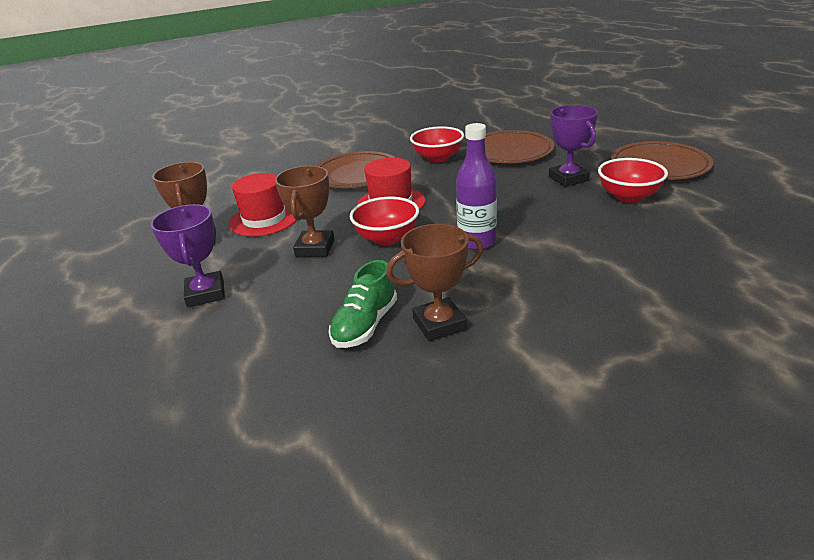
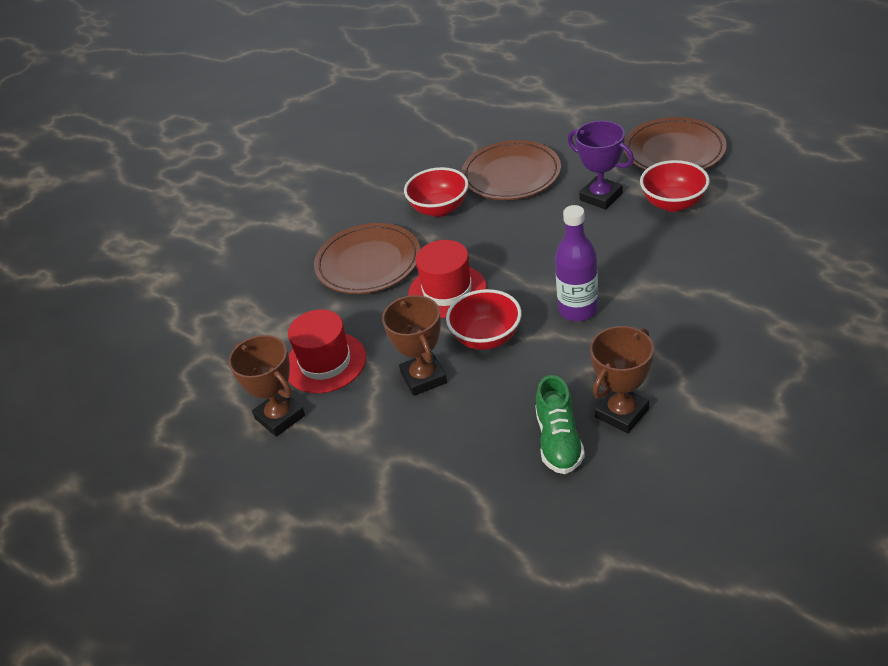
camera: 25 degrees left, 10 degrees up
(206, 293) = (366, 475): purple trophy -> none

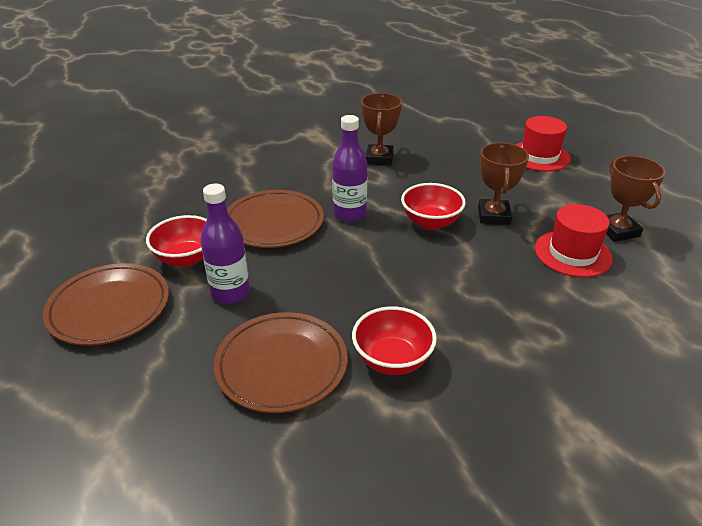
camera: 160 degrees left, 5 degrees down
(368, 263) = (504, 327): brown plate -> brown plate (274, 223)
(447, 291) = (439, 267): red hat -> red hat (539, 156)
(559, 441) = (426, 159): green shoe -> none
(601, 197) = (230, 293): purple trophy -> purple bottle
(621, 413) = (379, 158): brown trophy -> brown trophy turned 60 degrees counterclockwise

